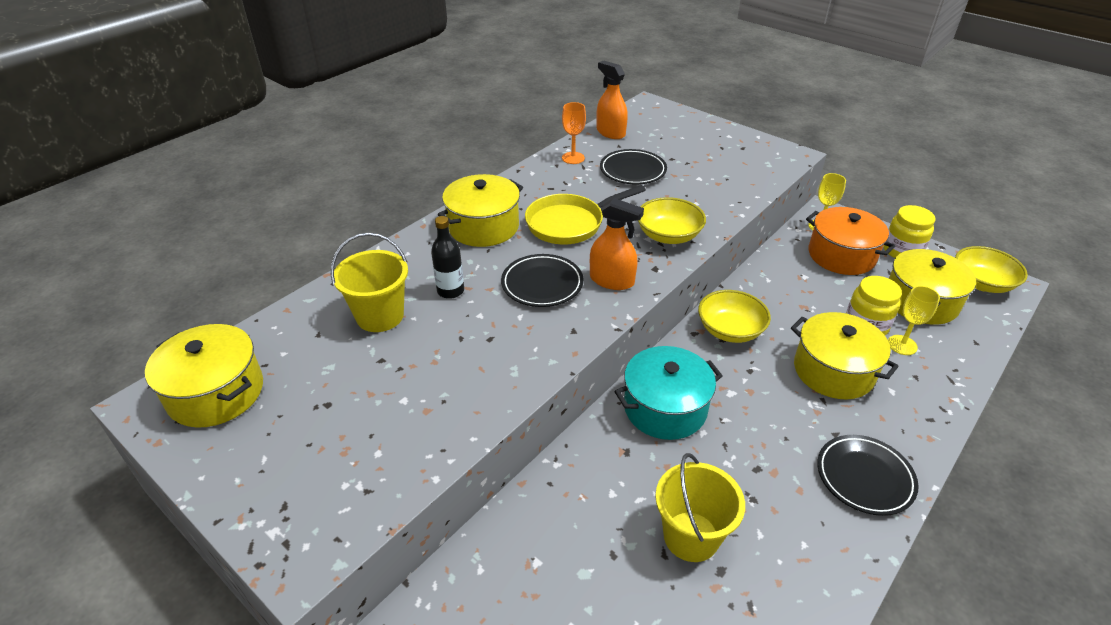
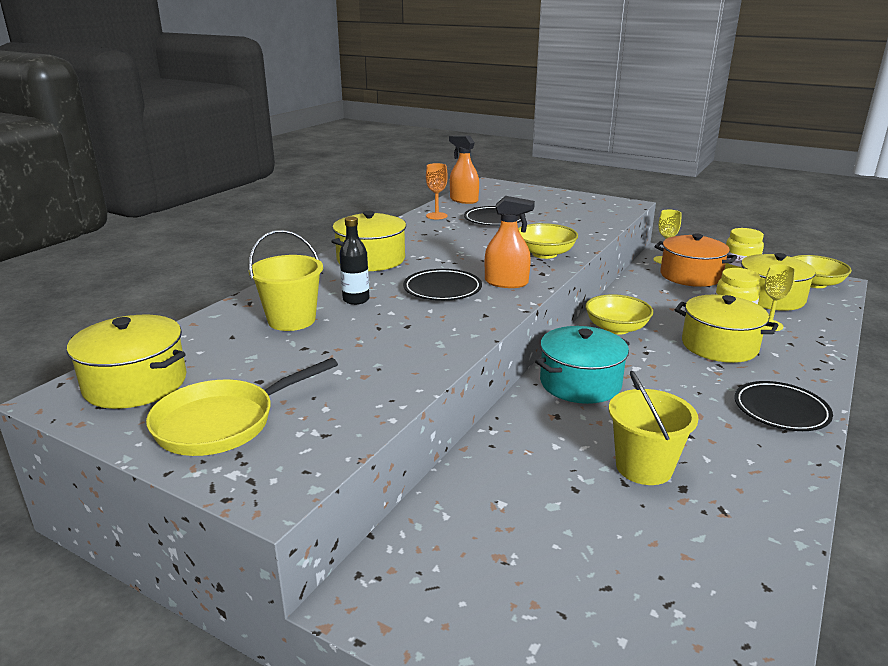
camera: 10 degrees left, 15 degrees down
(570, 223) = (451, 253): yellow pan -> yellow pan (223, 422)

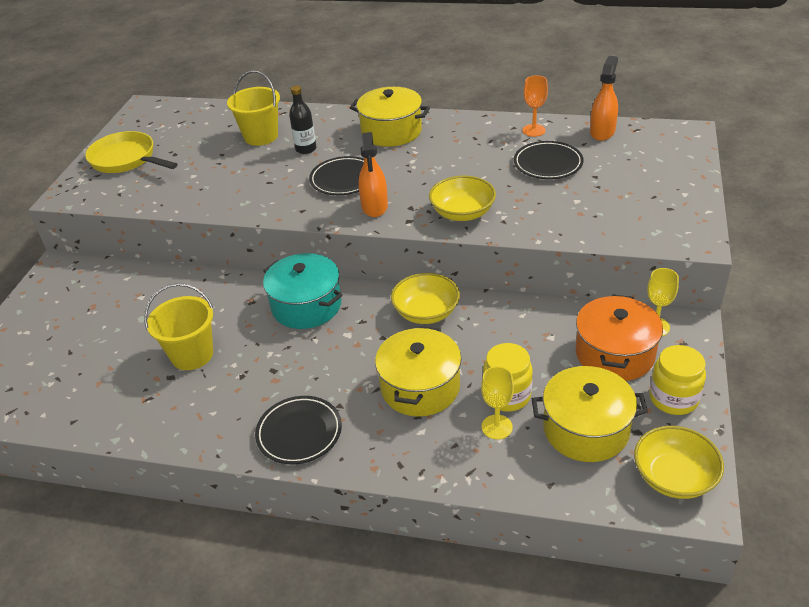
camera: 75 degrees right, 15 degrees up
(135, 384) = (163, 119): yellow pot -> none

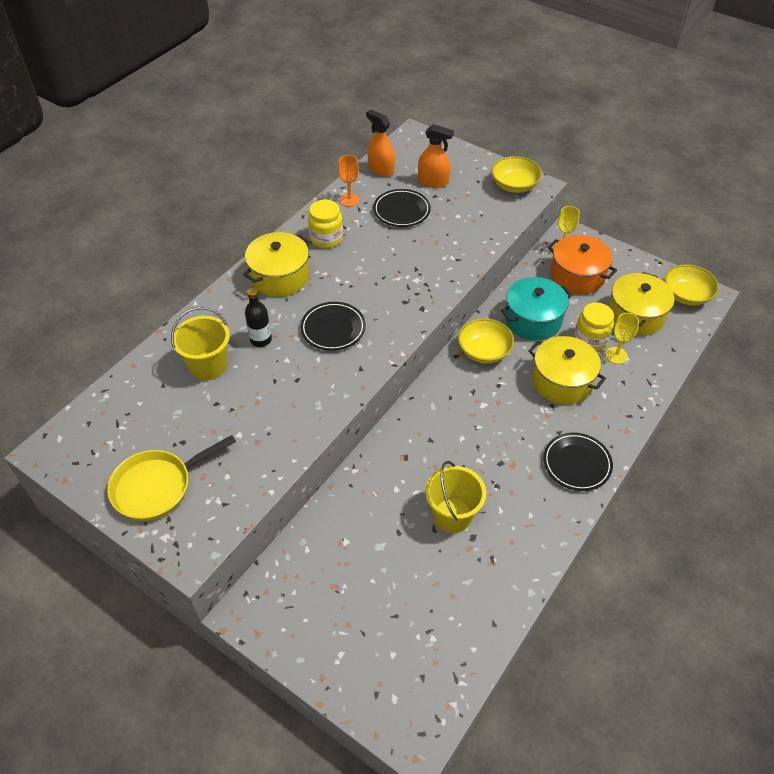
camera: 70 degrees left, 10 degrees up
(306, 306) = (433, 421): turquoise pot -> turquoise pot (533, 320)
(374, 206) = (388, 322): orange spray bottle -> orange spray bottle (433, 181)
(462, 213) = (432, 276): yellow bowl -> yellow bowl (514, 185)
(673, 398) = (627, 268): yellow jar -> yellow jar (326, 238)

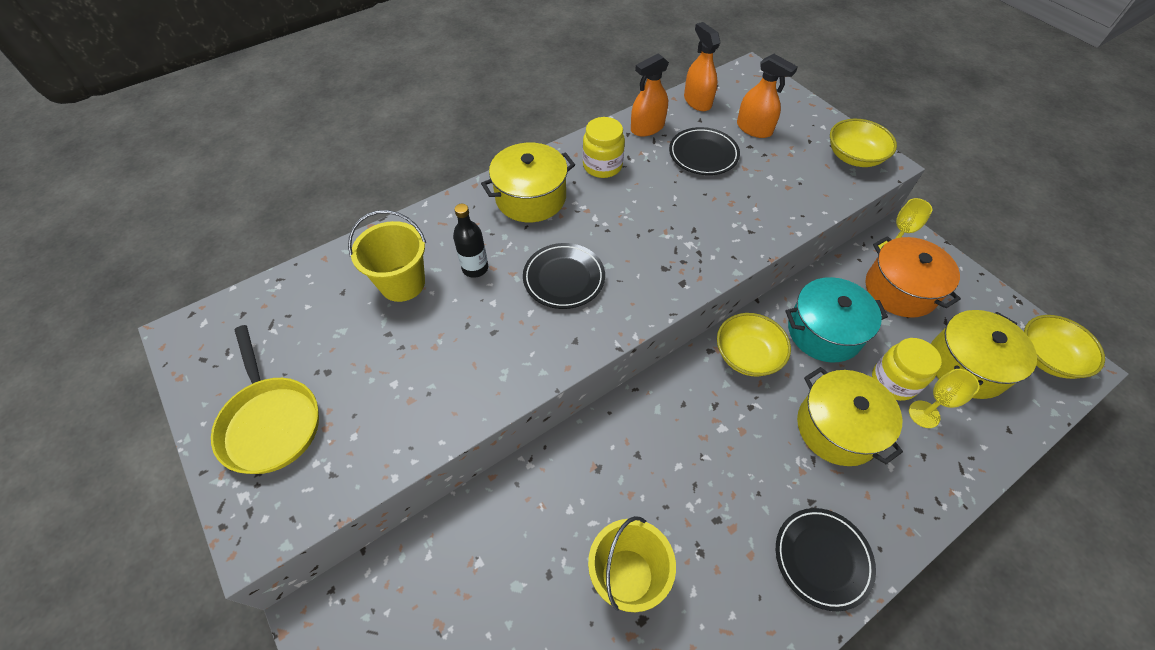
camera: 20 degrees right, 5 degrees up
(158, 486) = (270, 422): yellow pan -> yellow pan turned 105 degrees counterclockwise
(349, 200) = (647, 128): orange goblet -> orange spray bottle

